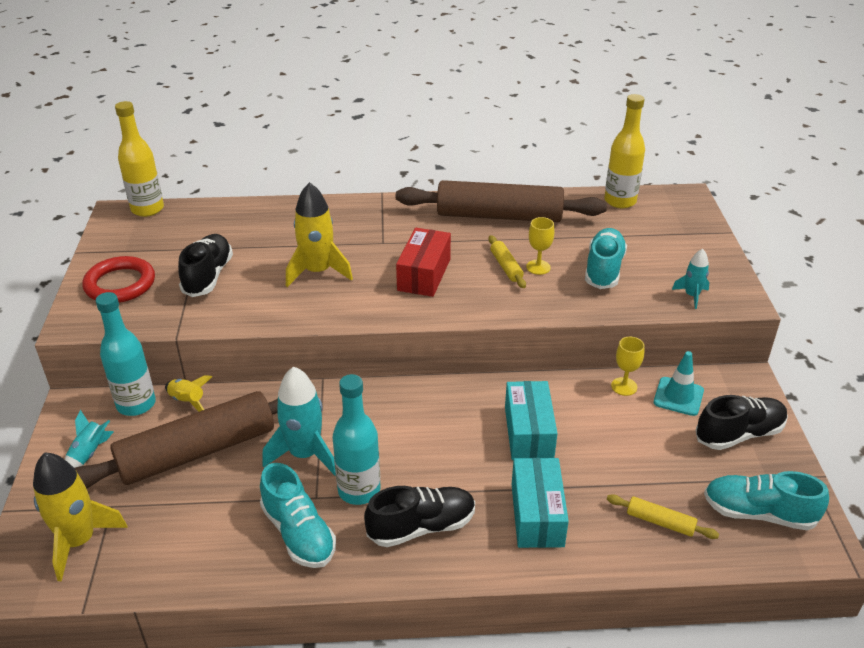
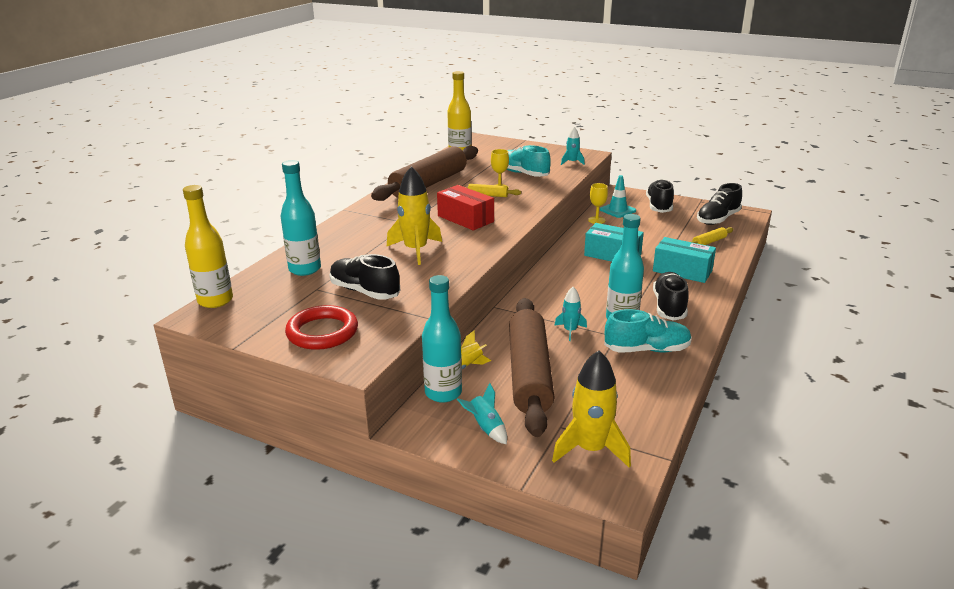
camera: 60 degrees left, 10 degrees down
(232, 226) = (305, 269): none -> turquoise bottle
(304, 454) = (570, 331): turquoise rocket -> turquoise rocket, size x0.54
(758, 513) = (717, 219): turquoise shoe -> black shoe

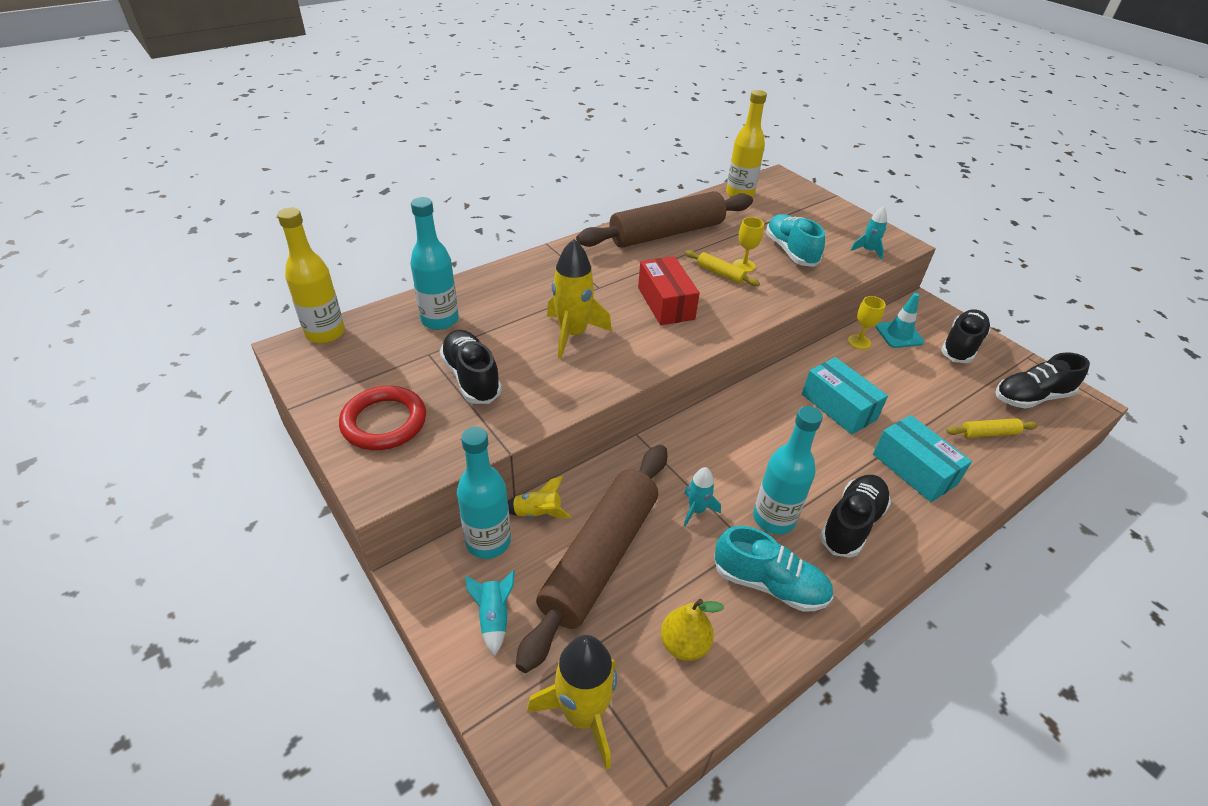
camera: 25 degrees right, 15 degrees up
(622, 395) = (684, 644): none -> yellow pear

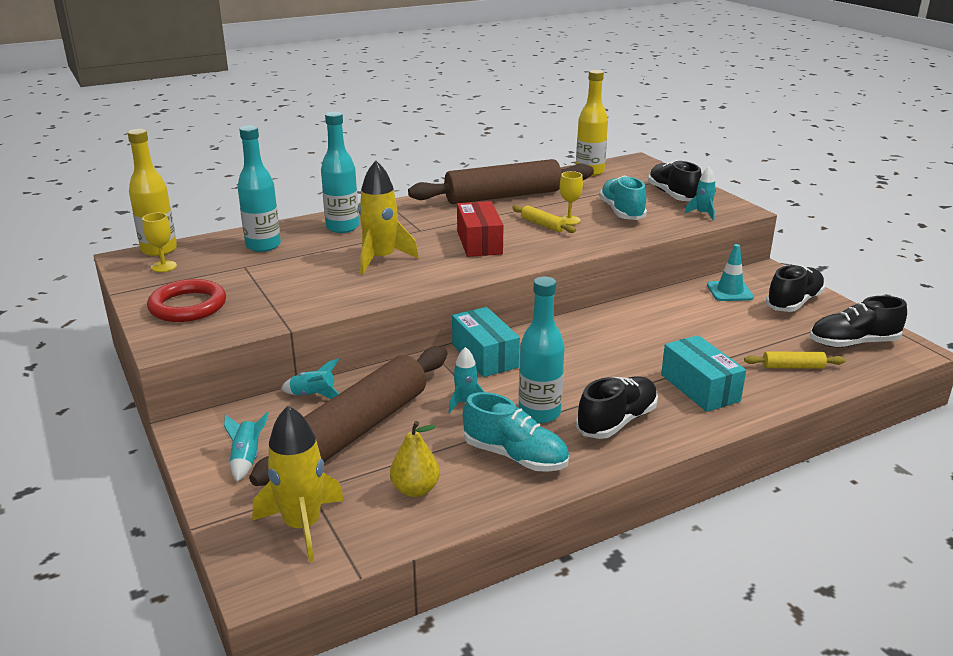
camera: 10 degrees right, 15 degrees down
(471, 377) = (276, 282): black shoe -> black shoe (672, 195)
(488, 542) = (261, 411): turquoise bottle -> turquoise bottle (342, 227)
(537, 513) = (313, 395): yellow rocket -> turquoise rocket
(838, 407) = (641, 340): turquoise box -> turquoise box (484, 356)
(859, 342) = (684, 295): yellow goblet -> yellow goblet (163, 266)

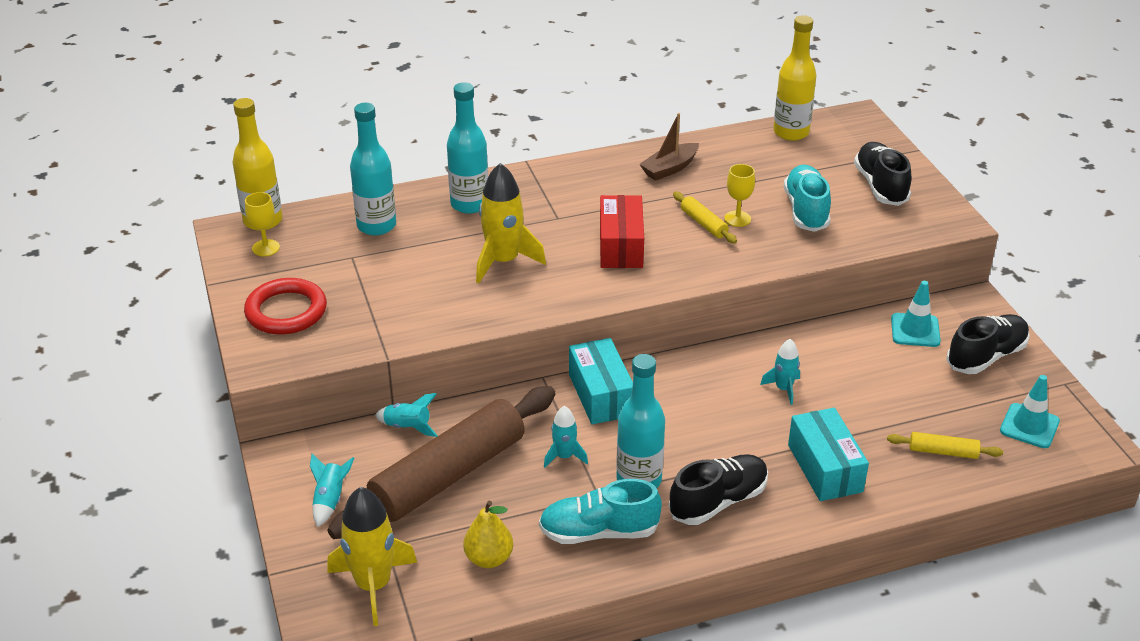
camera: 10 degrees right, 10 degrees up
(502, 196) = (669, 168): brown rolling pin -> brown boat
(515, 456) = (598, 532): turquoise shoe -> turquoise shoe turned 135 degrees clockwise
(702, 214) = (905, 224): turquoise rocket -> turquoise rocket (783, 389)
(853, 343) = (1029, 426): black shoe -> turquoise traffic cone

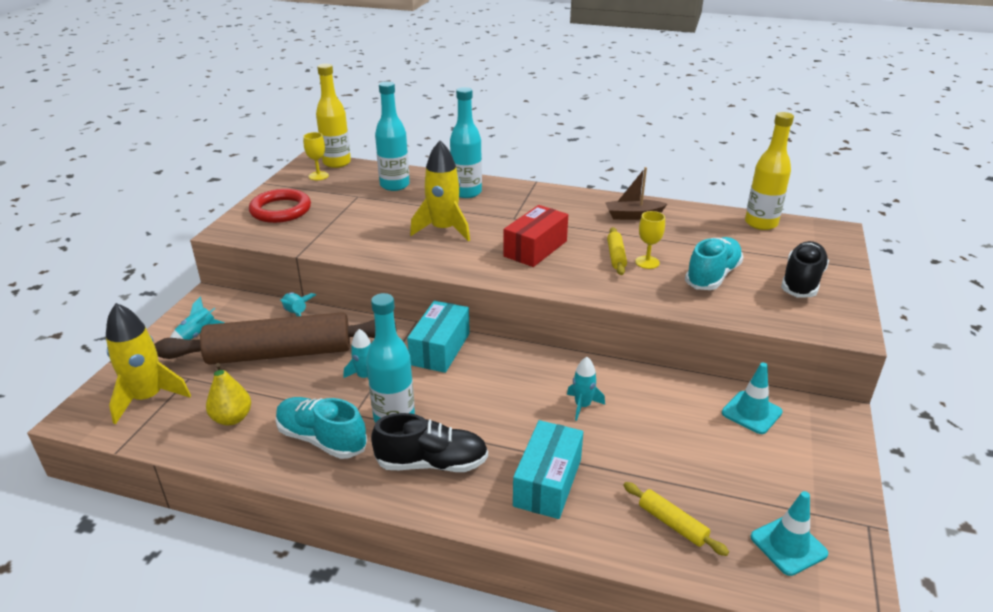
camera: 35 degrees right, 5 degrees down
(986, 356) = (803, 463): black shoe -> none

